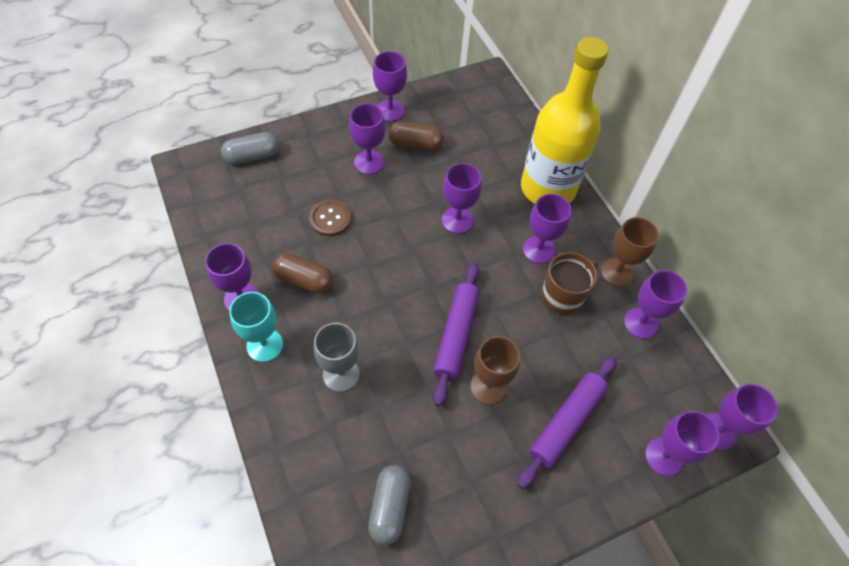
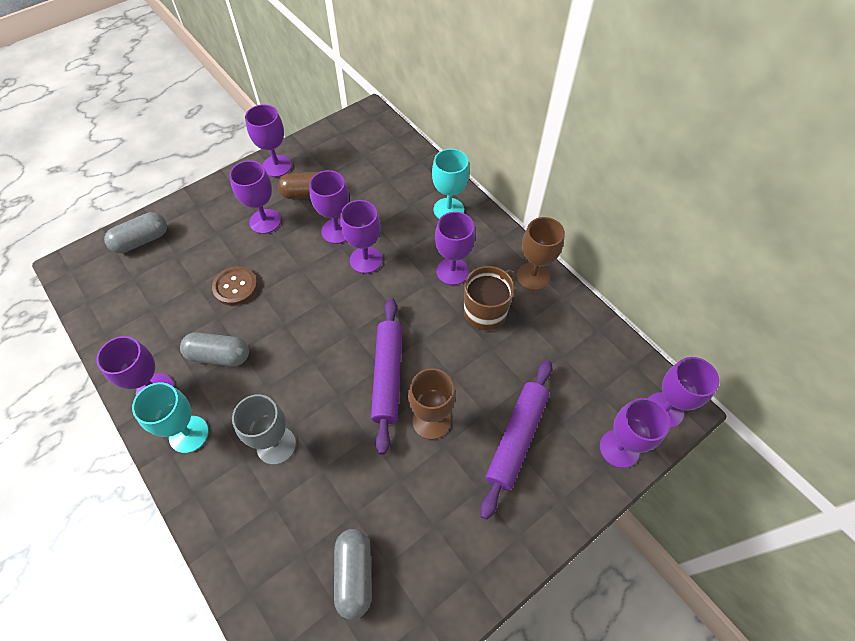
camera: 10 degrees left, 0 degrees up
(304, 280) = (219, 356): brown capsule -> grey capsule
(547, 188) = (448, 210): yellow bottle -> turquoise goblet
(641, 323) = (567, 321): purple goblet -> purple goblet (337, 231)

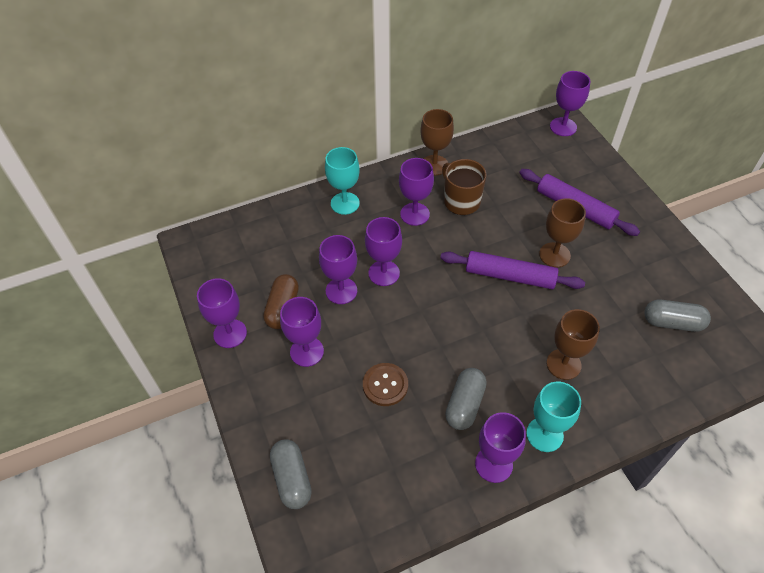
camera: 75 degrees left, 5 degrees down
(276, 445) = (563, 364): grey goblet -> brown goblet
(619, 448) = (588, 156): purple goblet -> none

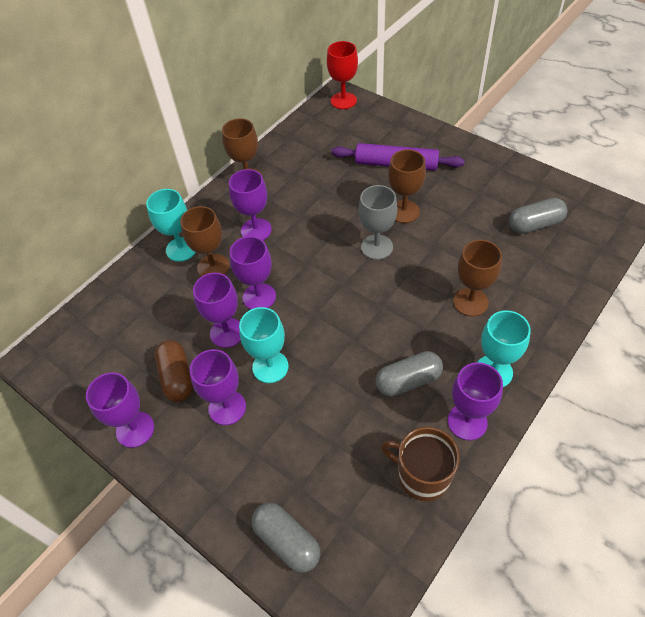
camera: 25 degrees left, 0 degrees up
(359, 336) = (270, 367): none -> turquoise goblet
(361, 230) = (213, 267): none -> brown goblet
(385, 385) = (324, 401): brown button -> none
(461, 201) = (292, 200): brown mug -> brown mug (422, 475)
(465, 404) = (408, 381): grey capsule -> grey capsule turned 75 degrees clockwise
(510, 276) = (377, 247): purple rolling pin -> grey goblet
(563, 127) = (343, 101): purple goblet -> red goblet

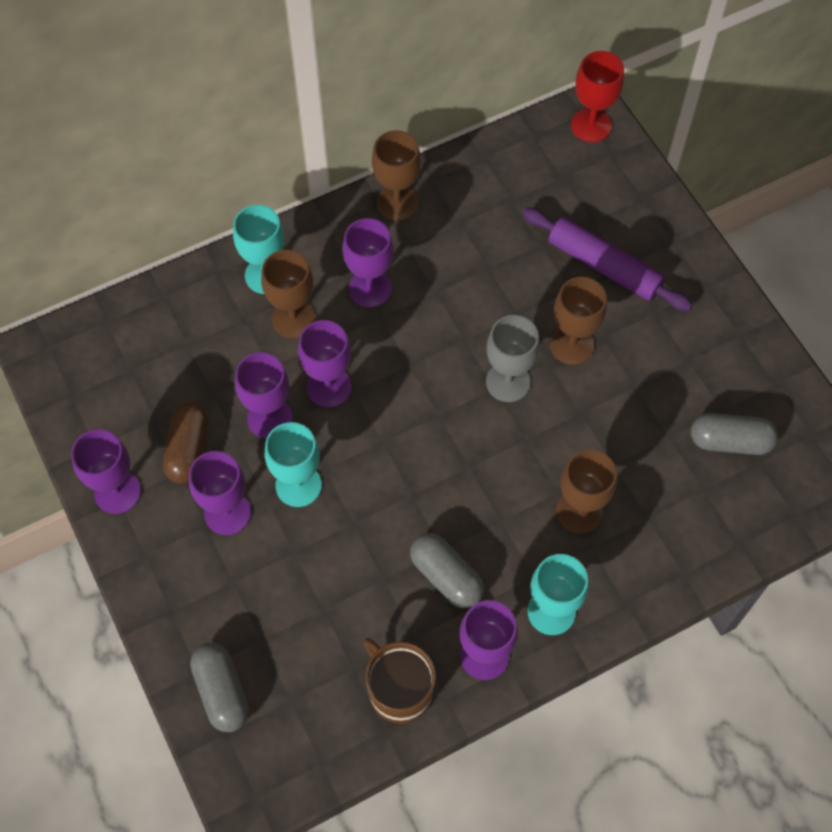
camera: 20 degrees right, 10 degrees up
(408, 381) = (446, 576): grey capsule -> grey capsule turned 45 degrees clockwise

